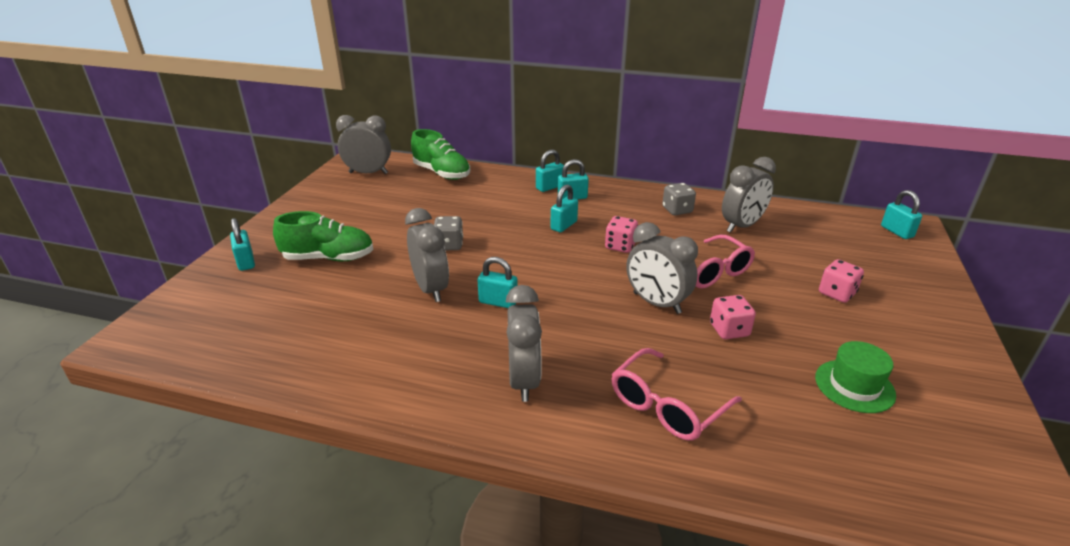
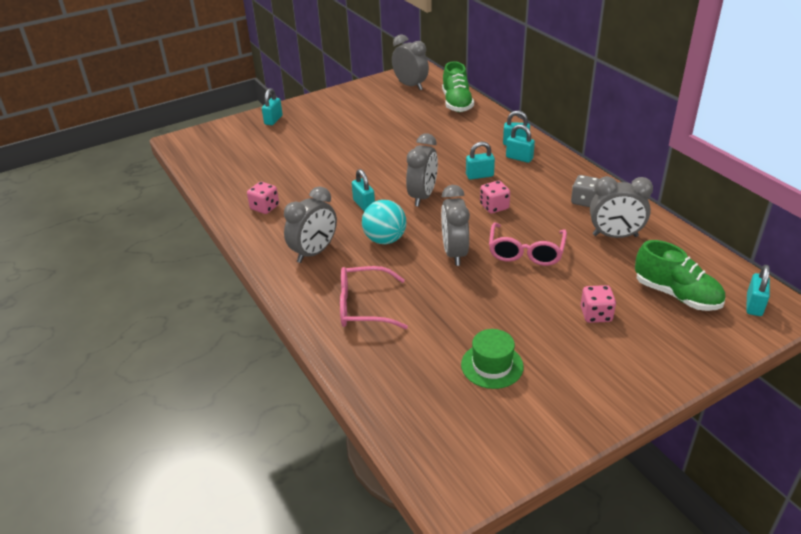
camera: 45 degrees right, 5 degrees up
(329, 258) = (314, 136): green shoe -> green shoe (676, 295)
(431, 289) = (340, 179): grey clock -> grey clock (422, 196)
(449, 245) = (388, 157): grey dice -> none
(575, 325) = (385, 240): none -> turquoise ball
(729, 330) = (472, 292): pink dice -> pink dice (265, 207)

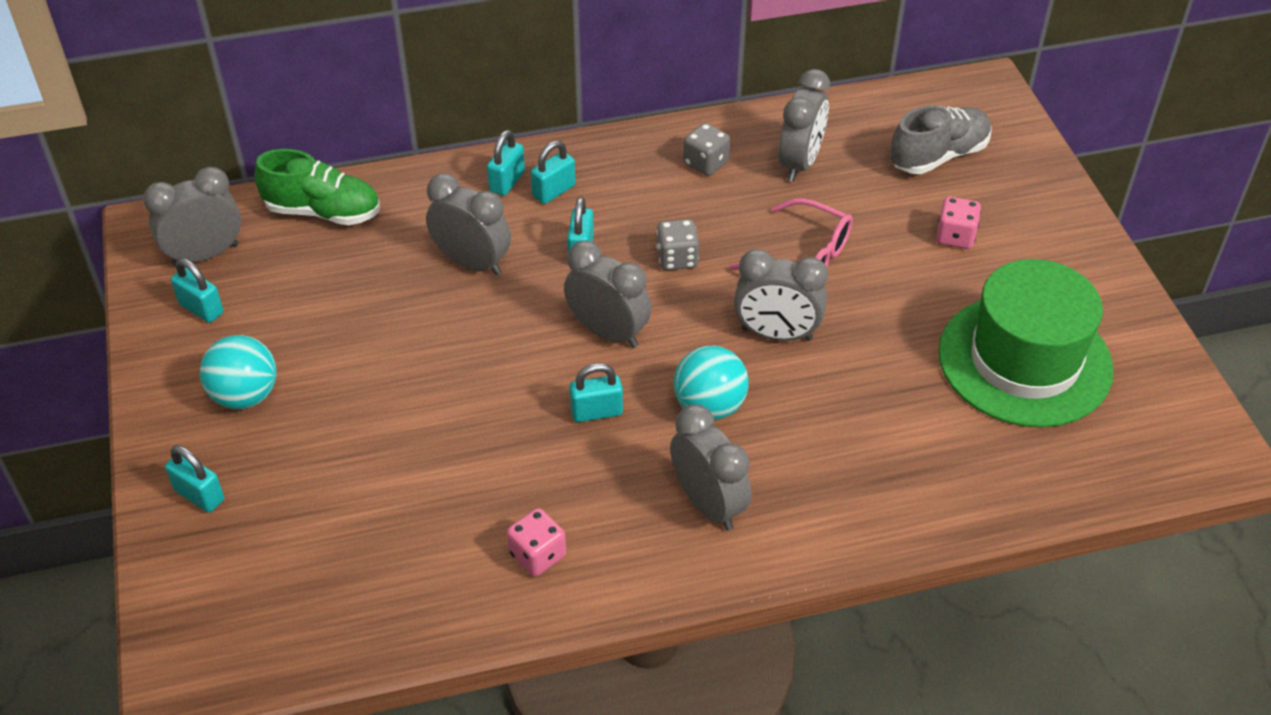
camera: 75 degrees left, 10 degrees up
(332, 115) = (245, 396): none -> turquoise ball
(363, 307) = (868, 467): pink glasses -> none
(448, 147) = (472, 262): none -> grey clock
(492, 365) = (1024, 361): green hat -> green hat, size x2.08
(494, 207) = (677, 258): pink dice -> grey dice
(676, 295) = (938, 156): green shoe -> grey shoe
(754, 305) = (975, 104): turquoise padlock -> turquoise padlock (201, 308)

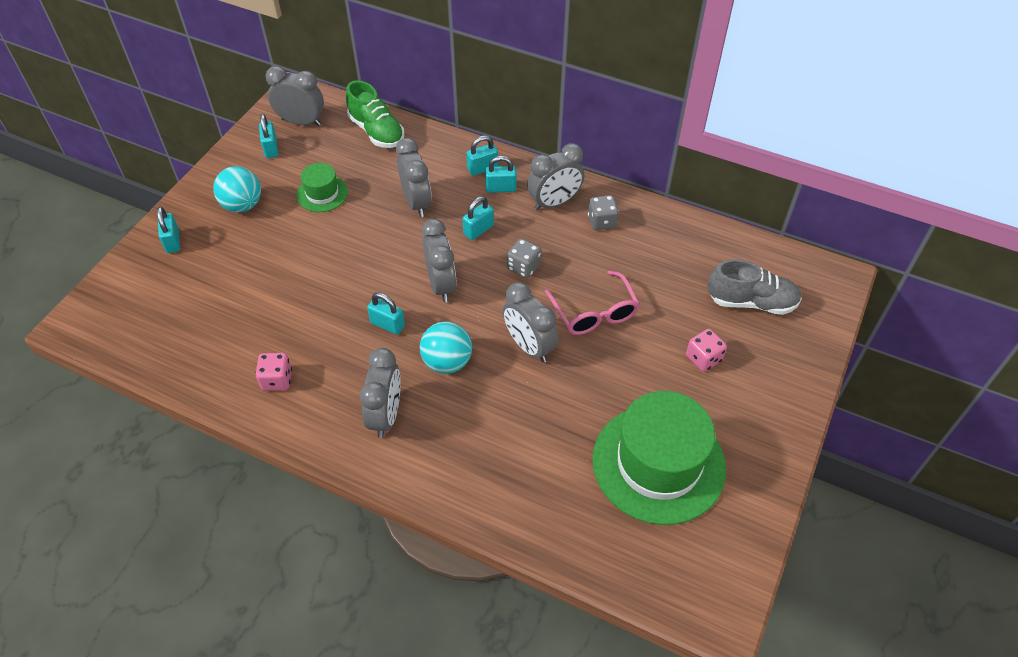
camera: 40 degrees right, 5 degrees up
(338, 320) = (322, 193): none -> green hat
(800, 163) = (658, 254): grey clock -> grey clock (554, 203)

